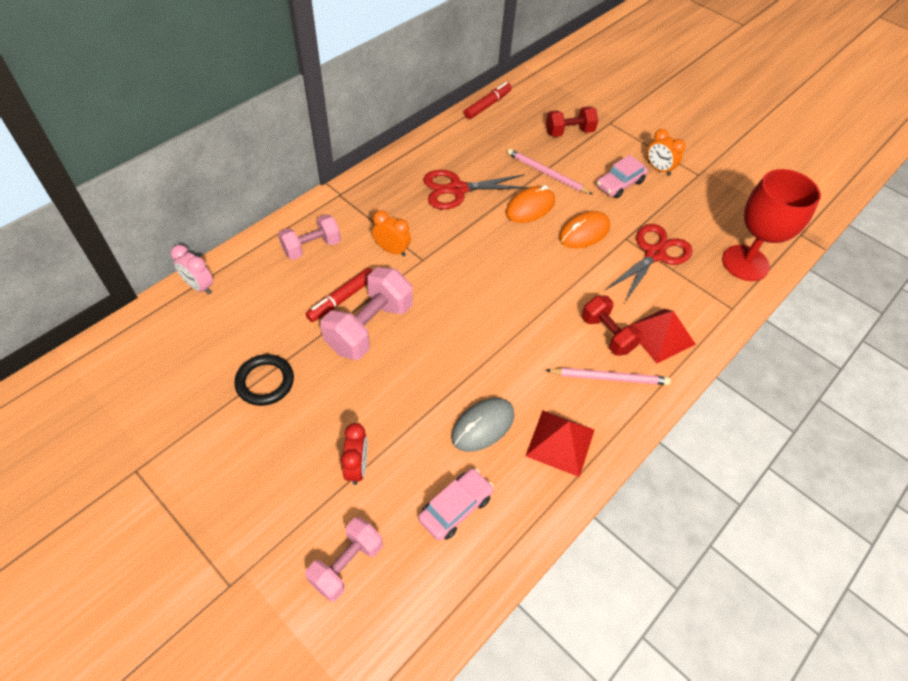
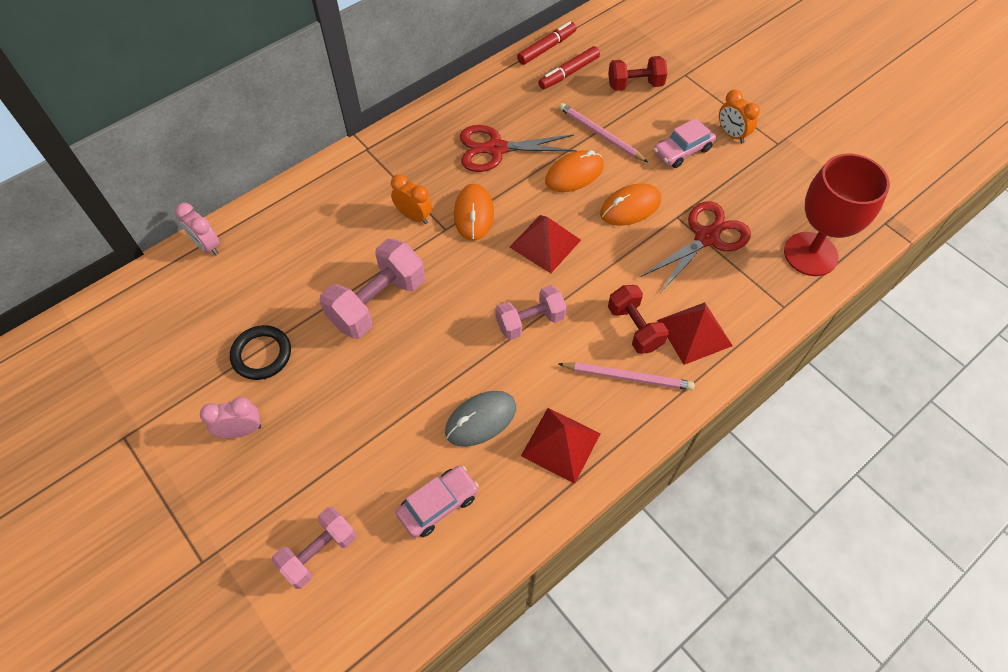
camera: 10 degrees right, 5 degrees up
(254, 454) = (241, 430): none -> pink clock
(312, 247) = (329, 208): pink dumbbell -> pink dumbbell (530, 321)
(342, 299) = (352, 269): red marker -> red marker (569, 73)
(357, 467) = (343, 453): red clock -> none
(446, 245) = (473, 214): none -> orange mouse
(514, 267) = (545, 243): none -> red pyramid

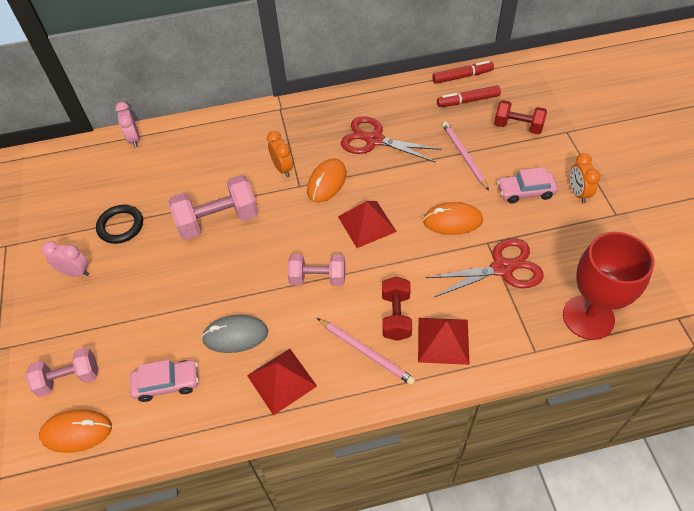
camera: 30 degrees right, 5 degrees down
(574, 174) = (423, 179): orange mouse -> orange mouse (77, 432)

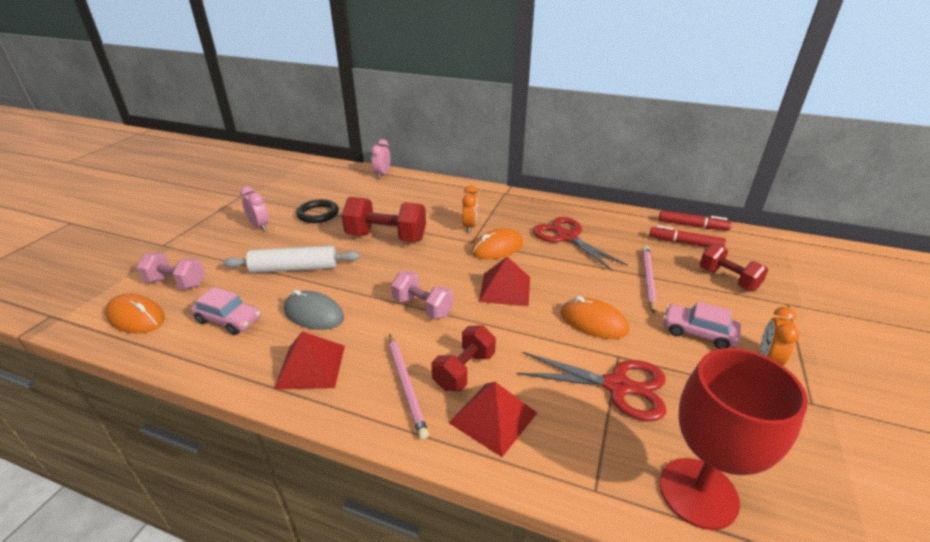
camera: 30 degrees right, 20 degrees down
(167, 300) = (294, 268): none -> white rolling pin
(218, 220) = (386, 237): pink dumbbell -> red dumbbell

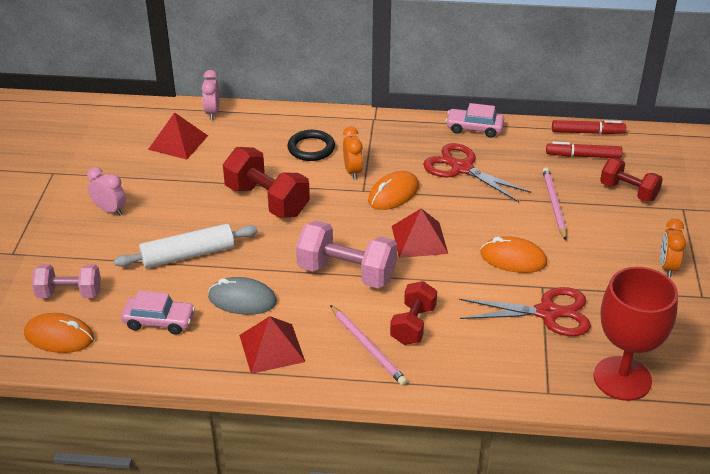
camera: 15 degrees left, 5 degrees up
(318, 214) = (168, 183): black ring -> black ring (311, 148)
(386, 237) = (267, 201): red dumbbell -> red dumbbell turned 45 degrees clockwise
(422, 307) = (346, 273): pink dumbbell -> pink dumbbell, size x1.54
(493, 417) = (453, 358): red pyramid -> red pyramid (178, 142)
(698, 332) = (607, 252): pink car -> pink car (474, 128)

